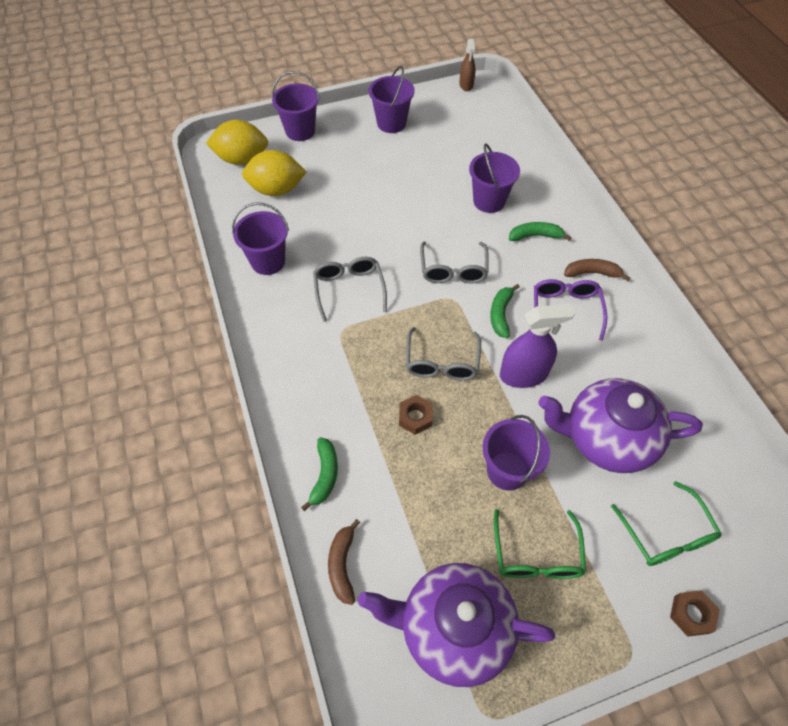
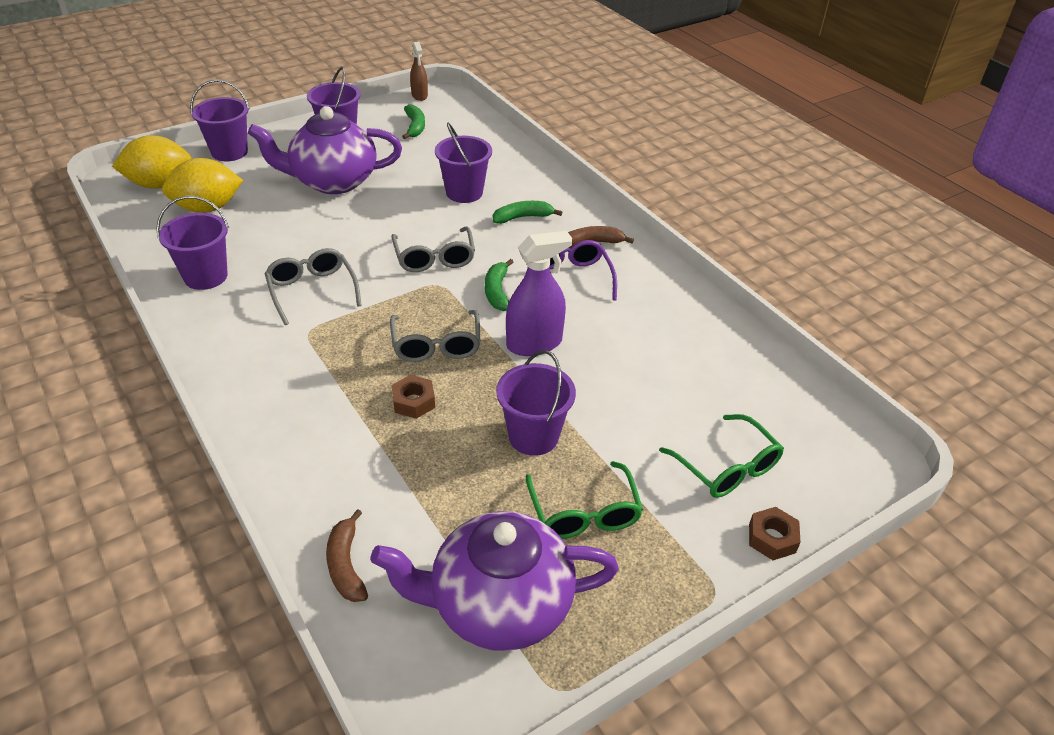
camera: 15 degrees left, 15 degrees down
(324, 475) = (309, 476): green banana -> green banana (415, 127)
(606, 438) = (640, 389): purple teapot -> purple teapot (333, 181)

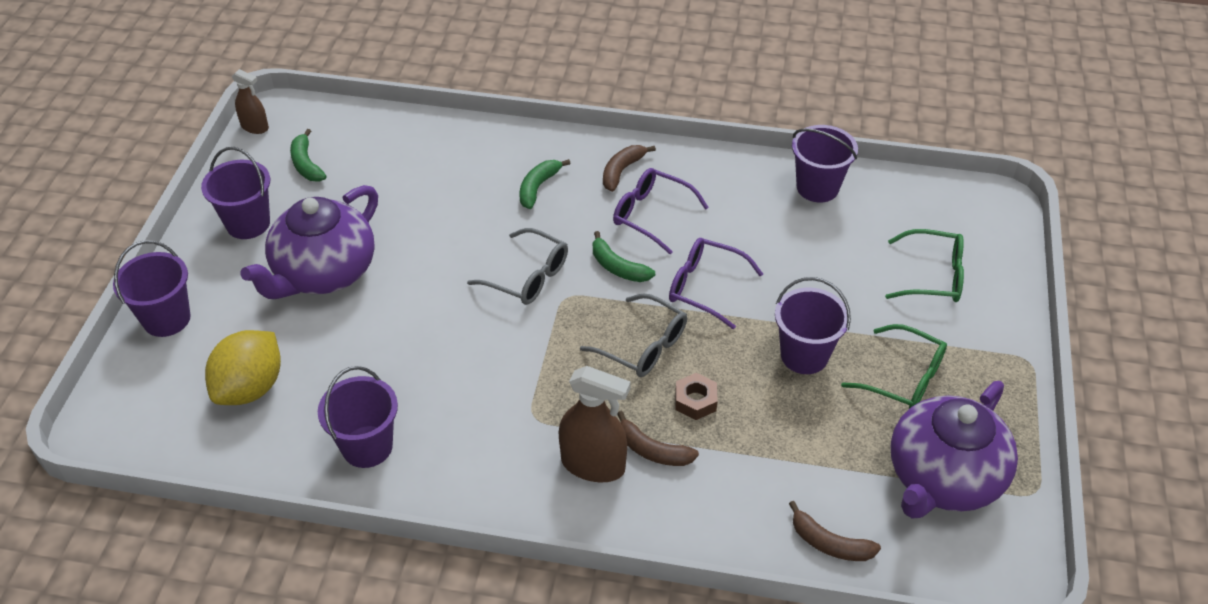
camera: 45 degrees left, 5 degrees up
(159, 184) = (155, 403): yellow lemon -> none
(293, 384) = (593, 464): none -> brown spray bottle
(312, 290) = (478, 383): grey glasses -> none
(339, 406) = (652, 450): none -> brown banana
(415, 127) = (306, 164): green banana -> green banana turned 150 degrees counterclockwise
(464, 192) = (456, 199): purple bucket -> purple bucket (817, 187)
(534, 343) = (704, 287): purple spray bottle -> purple glasses
(772, 538) = (1011, 301): brown nut -> none

